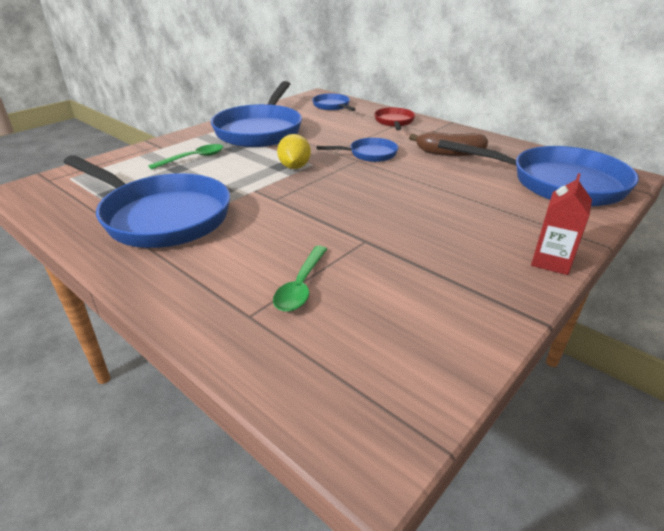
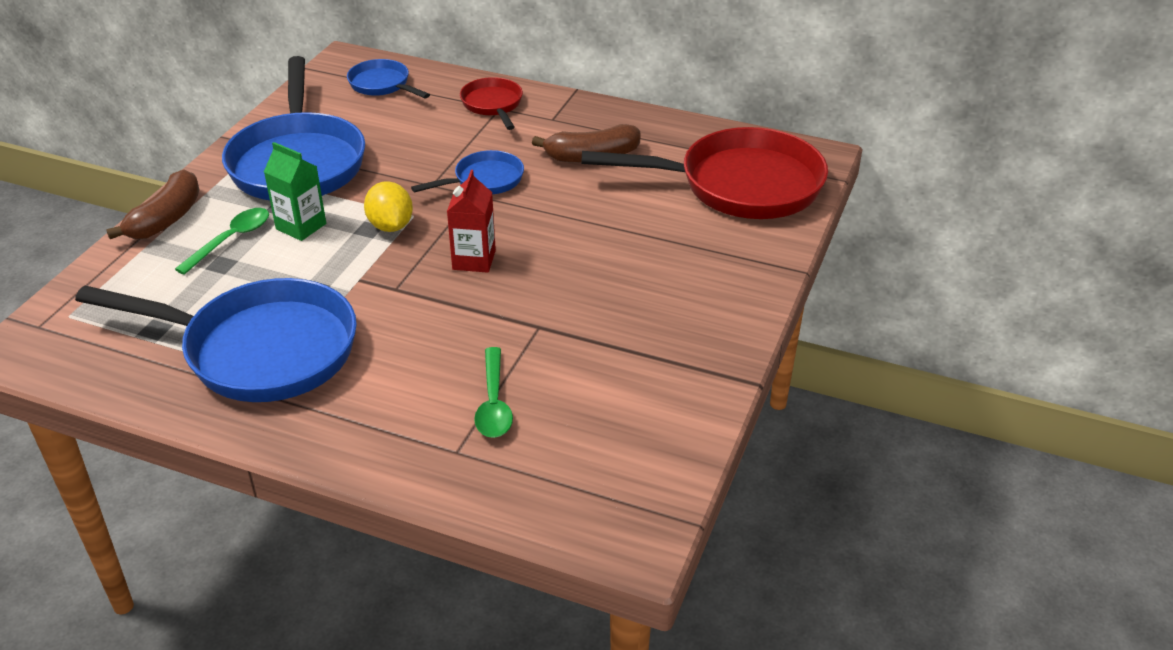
camera: 20 degrees left, 5 degrees up
(166, 144) = (166, 219): none -> brown banana
(239, 158) = (301, 226): none -> green carton
(551, 261) = (749, 307): red carton -> red carton (474, 260)
(558, 183) = (740, 185): blue pan -> red pan

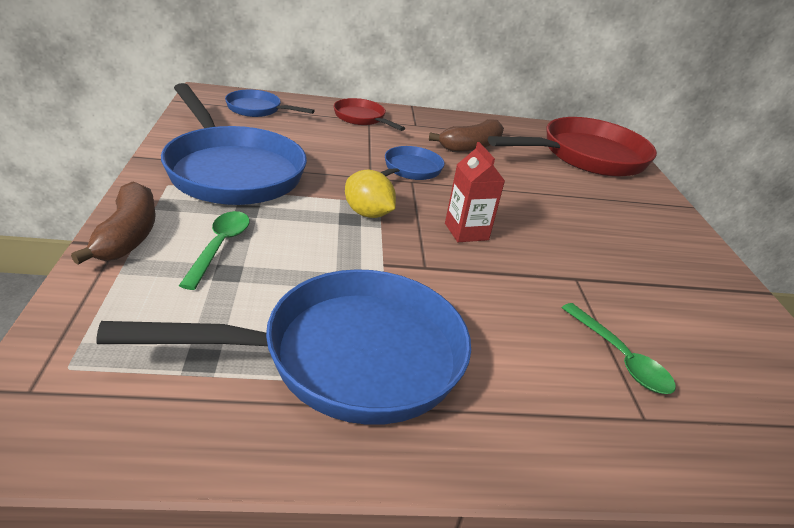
camera: 30 degrees left, 5 degrees down
(301, 226) = (283, 224): green carton -> none

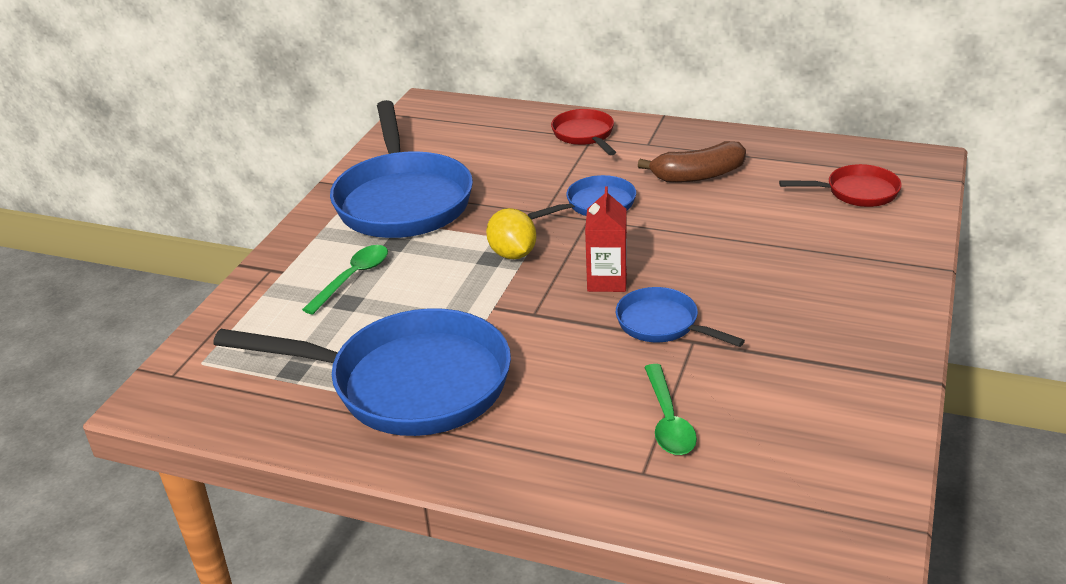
camera: 30 degrees right, 0 degrees up
(128, 236) = (282, 262): brown banana -> none
(257, 109) = (469, 124): blue pan -> blue pan (662, 324)
(587, 156) = (857, 192): red pan -> red pan, size x0.49

